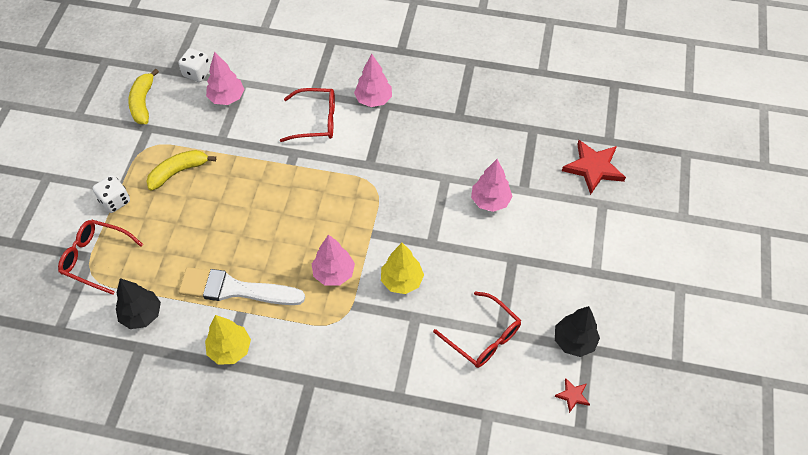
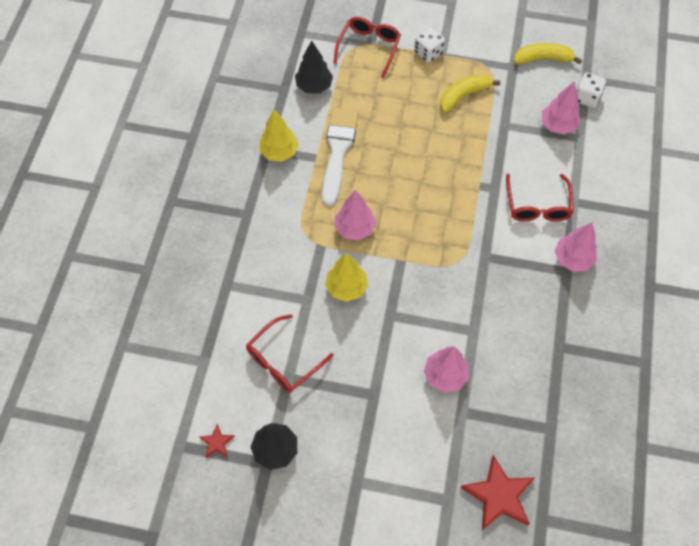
camera: 90 degrees right, 5 degrees up
(178, 172) = (463, 95): yellow banana -> yellow banana turned 90 degrees counterclockwise

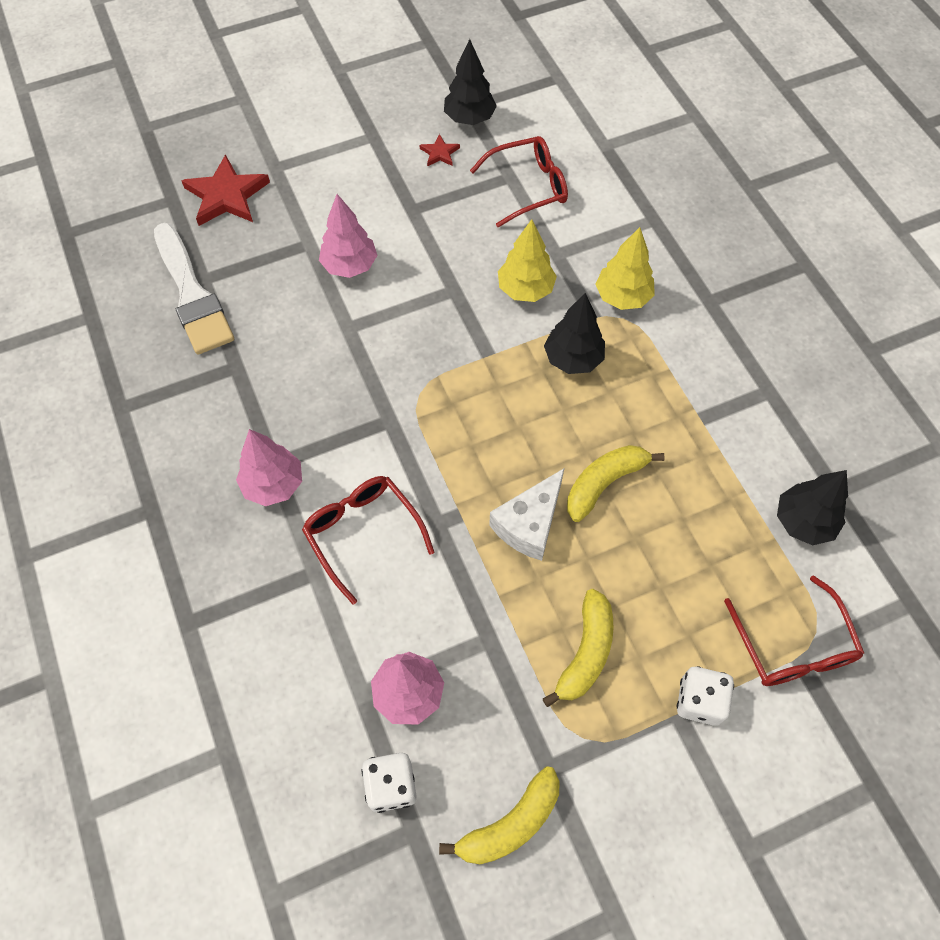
camera: 145 degrees right, 0 degrees up
(217, 442) = (528, 96): red star -> red star (439, 153)
(279, 152) = (750, 397): yellow tree -> yellow tree (622, 297)
(283, 361) = (528, 187): red glasses -> red glasses turned 60 degrees clockwise
(338, 151) = (682, 445): white brush -> white brush (192, 294)
(355, 228) = (573, 359): pink tree -> black tree
(394, 157) = (604, 483): none -> yellow banana
(447, 161) = (529, 524): none -> white cheese

